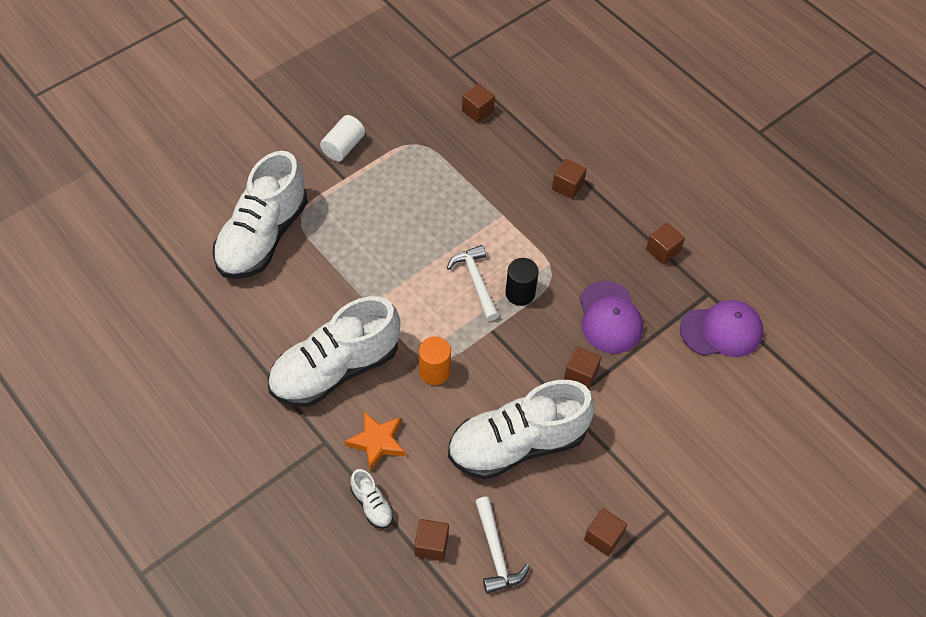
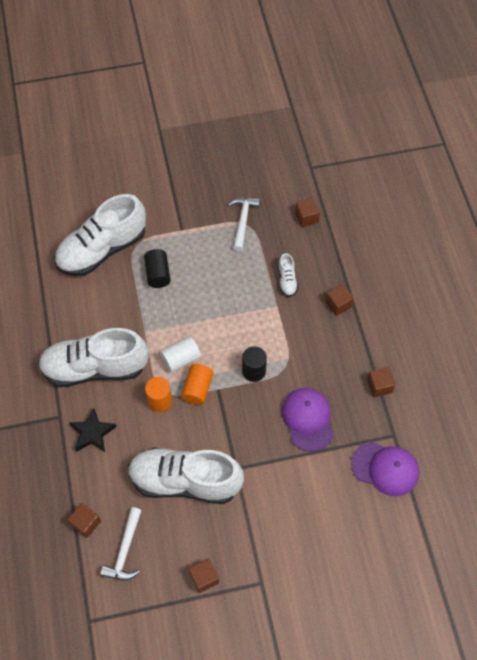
camera: 30 degrees right, 5 degrees up
(343, 147) = (194, 206): white cylinder -> white cylinder (181, 359)
(346, 236) = (158, 274): none -> black cylinder
(372, 505) = (64, 475): white shoe -> white shoe (287, 280)
(377, 442) = (92, 433): orange star -> black star
(469, 339) = (197, 389): none -> orange cylinder
(476, 281) = (228, 348): white hammer -> white hammer (243, 221)
(581, 374) = (260, 452): brown cube -> none
(610, 318) = (307, 419): purple cap -> purple cap turned 150 degrees clockwise

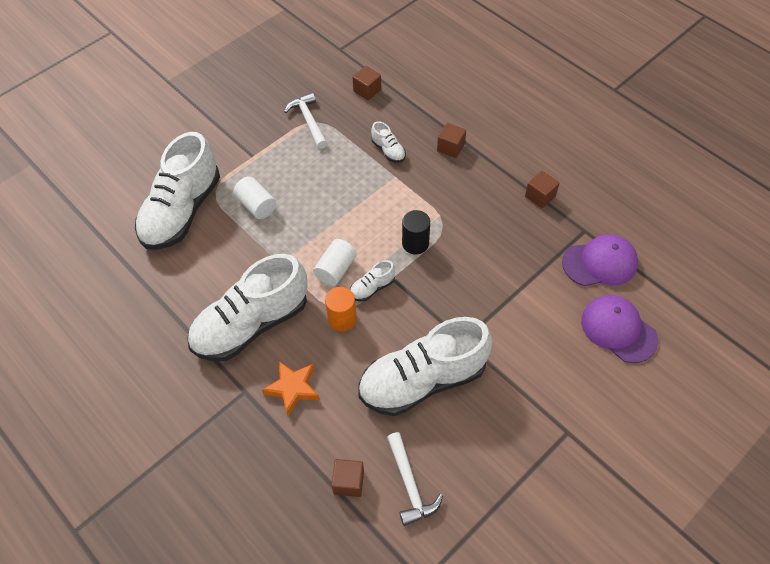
camera: 30 degrees left, 5 degrees down
(92, 433) = (293, 388): black star -> orange star
(158, 274) = (256, 205): black cylinder -> white cylinder
(197, 389) = (372, 288): orange cylinder -> white shoe
(204, 578) = (509, 462): brown cube -> none
(307, 419) = (498, 259): purple cap -> purple cap (618, 330)

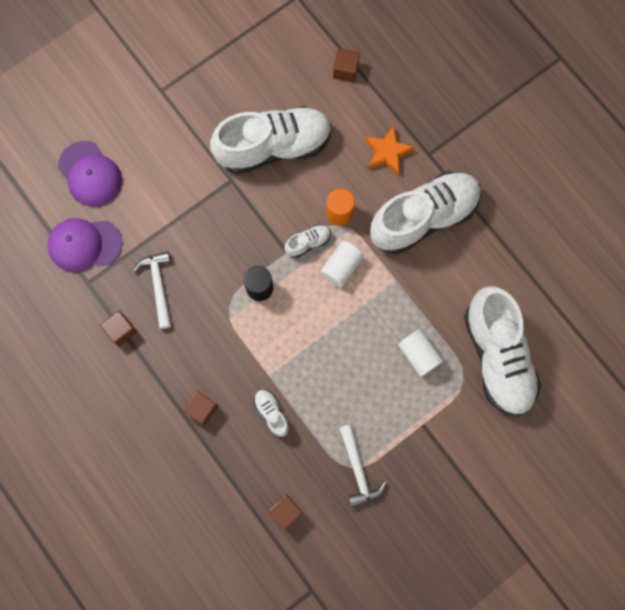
camera: 175 degrees left, 20 degrees up
(182, 211) = (497, 356): white shoe -> white shoe turned 135 degrees clockwise
(410, 484) = (297, 63): white hammer -> white hammer (158, 286)

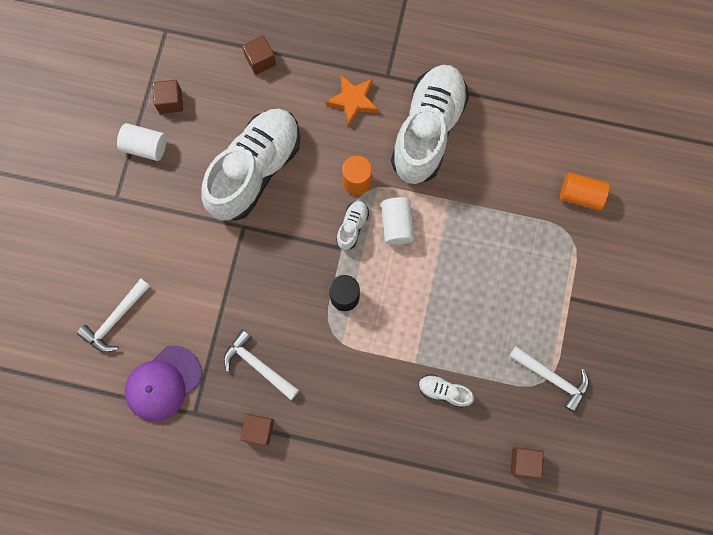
camera: 40 degrees left, 0 degrees up
(90, 174) = (115, 319): purple cap -> white hammer
(202, 409) = (384, 437): brown cube -> brown cube (170, 101)
(419, 354) = (519, 244): white cylinder -> white cylinder (145, 146)
(497, 356) = (580, 195): white shoe -> orange cylinder

